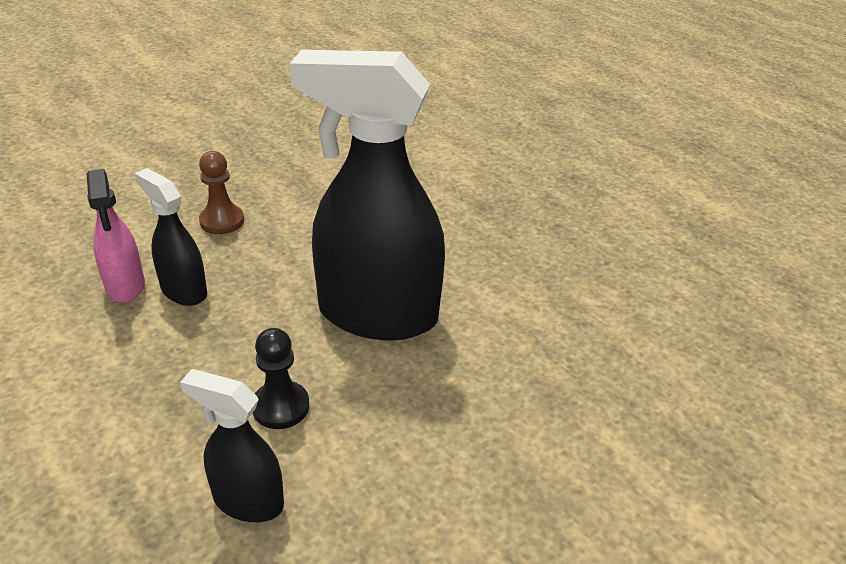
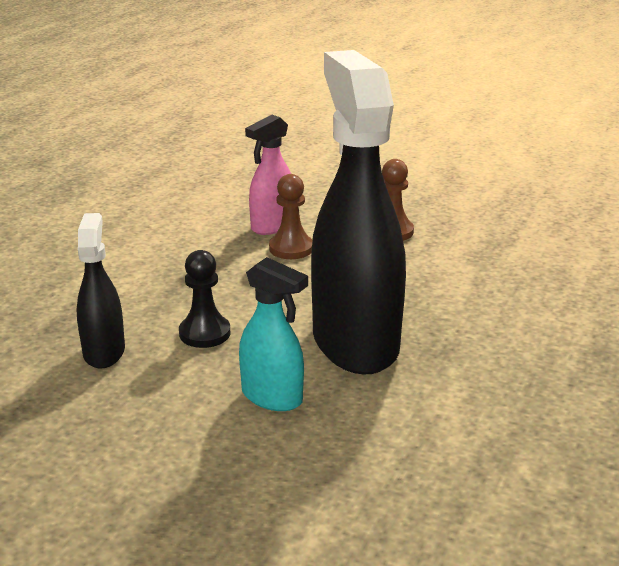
camera: 65 degrees right, 10 degrees down
(183, 291) = (291, 248): black spray bottle -> brown pawn
(421, 397) = (272, 397): none -> turquoise spray bottle

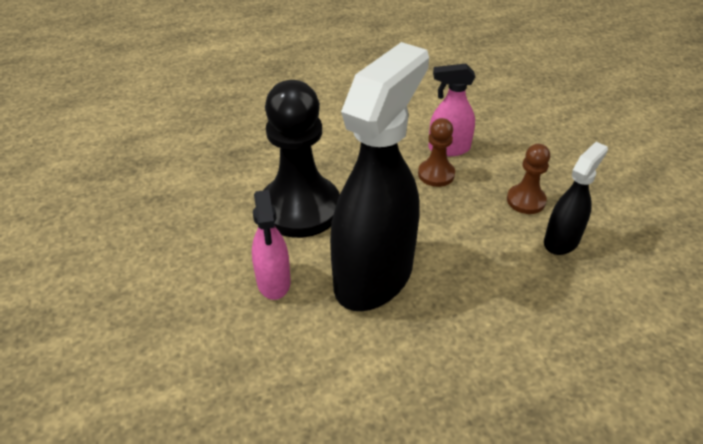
camera: 45 degrees right, 15 degrees up
(104, 352) = (236, 187): black spray bottle -> black spray bottle (561, 240)
(204, 333) = (300, 208): black pawn -> black pawn, size x2.08
(272, 397) = (273, 282): turquoise spray bottle -> pink spray bottle

